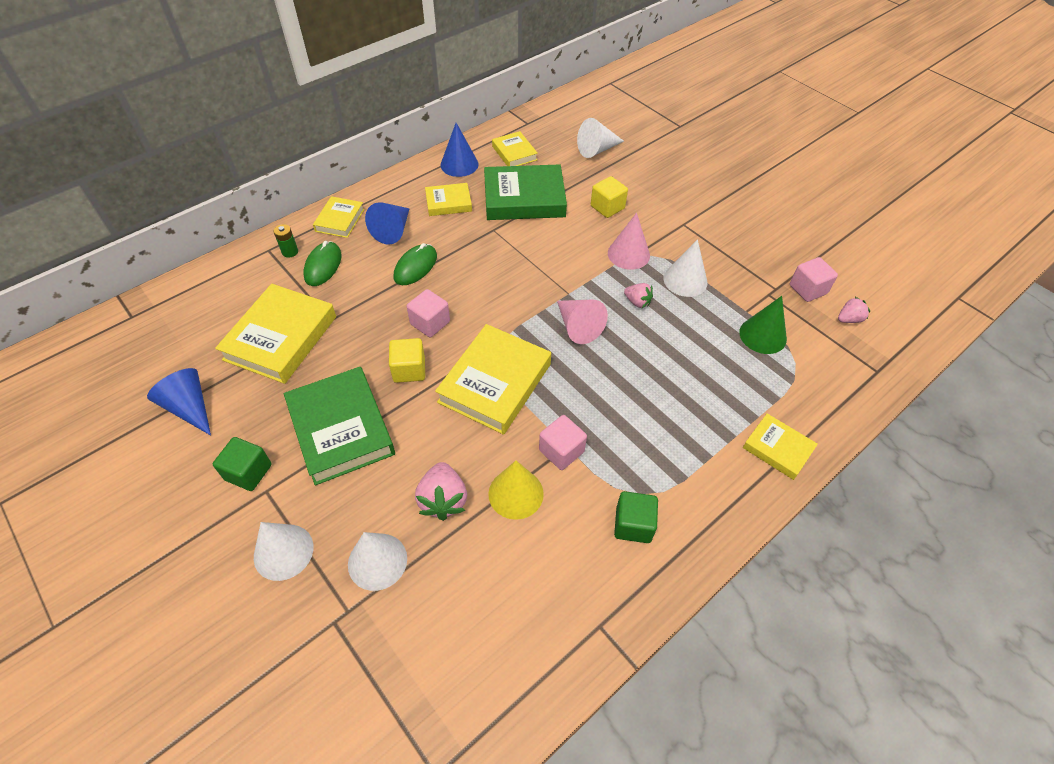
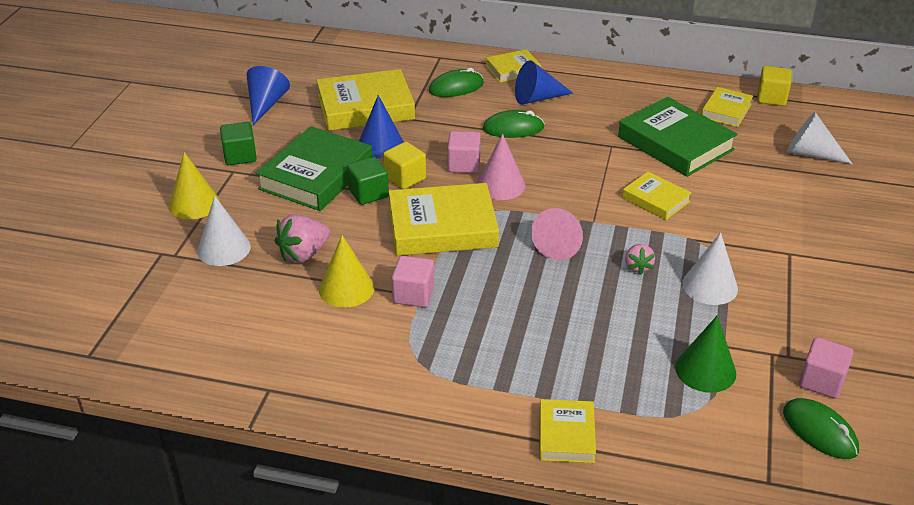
camera: 55 degrees right, 15 degrees down
(283, 552) = (194, 204): white cone -> yellow cone
(290, 252) = (450, 66): green battery -> none
(448, 203) = (609, 108): yellow book -> yellow book (655, 200)
(459, 164) = (664, 90): blue cone -> blue cone (380, 145)
(607, 207) = (738, 195): yellow cube -> yellow cube (771, 98)
(628, 254) = (693, 235): pink cone -> pink cone (500, 185)
(633, 525) = (381, 369): green cube -> green cube (368, 193)
(849, 319) = (819, 431): pink strawberry -> green mouse

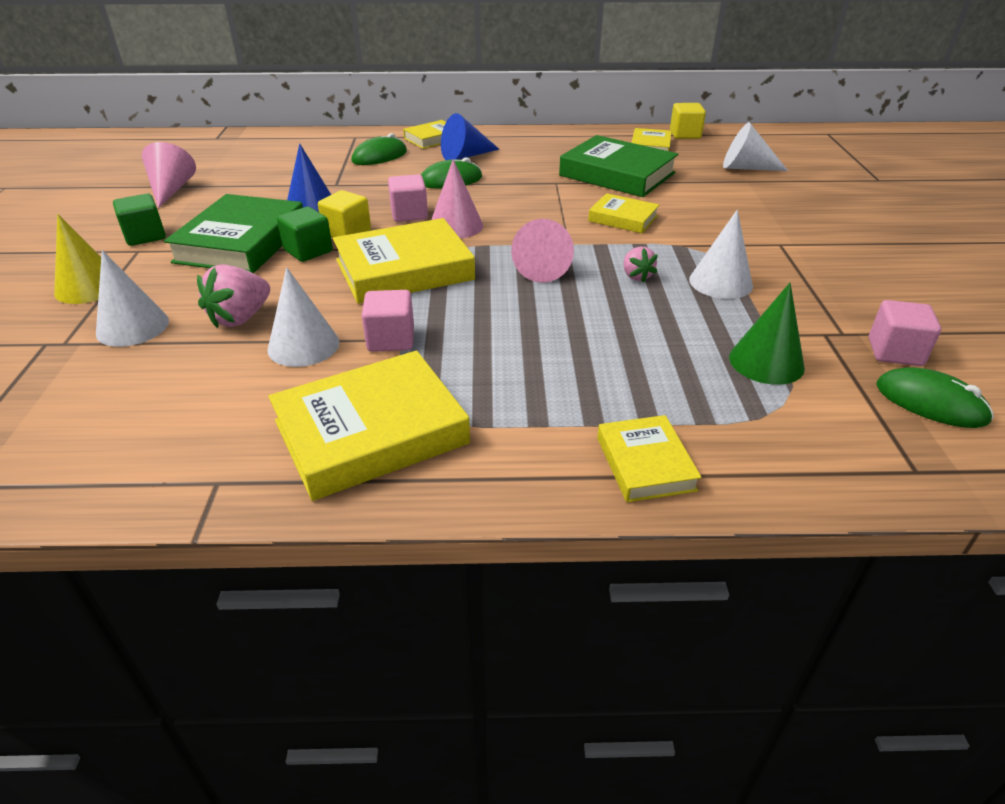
camera: 15 degrees left, 0 degrees up
(266, 104) = (171, 190): blue cone -> pink cone
(346, 288) = (303, 345): yellow cone -> white cone
(365, 107) = (286, 180): yellow book -> yellow book (371, 432)

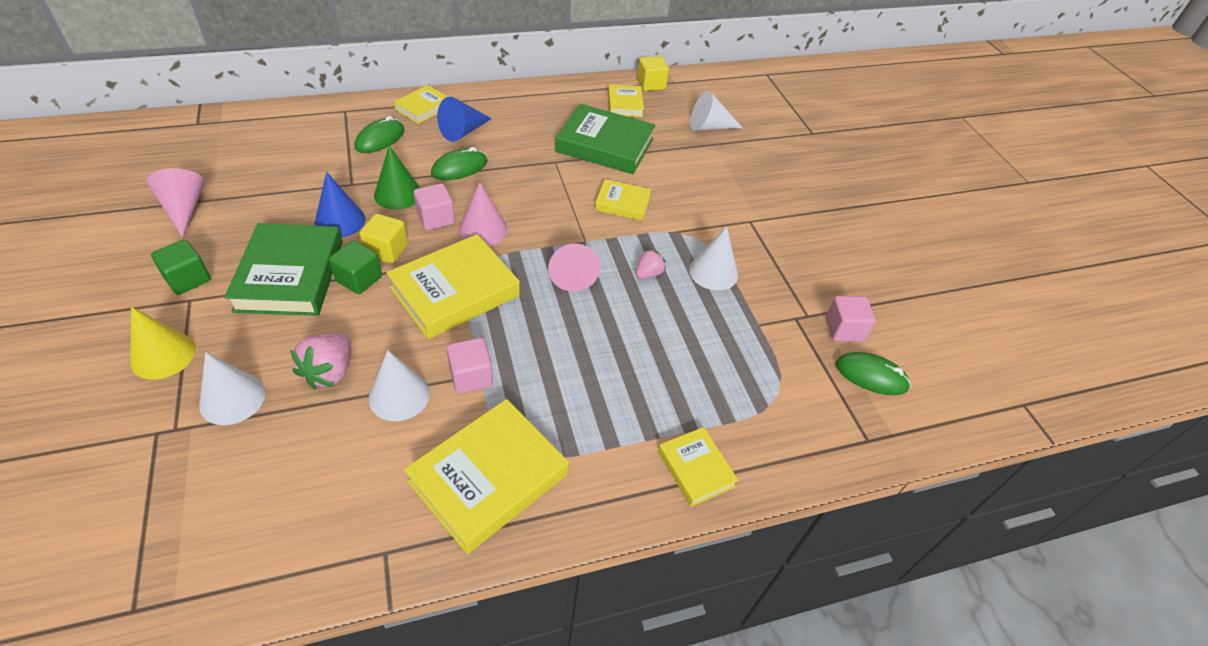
camera: 20 degrees left, 10 degrees up
(636, 276) = (648, 274): pink strawberry -> pink strawberry turned 105 degrees counterclockwise
(766, 362) = (760, 354): green cone -> green cone (398, 194)

